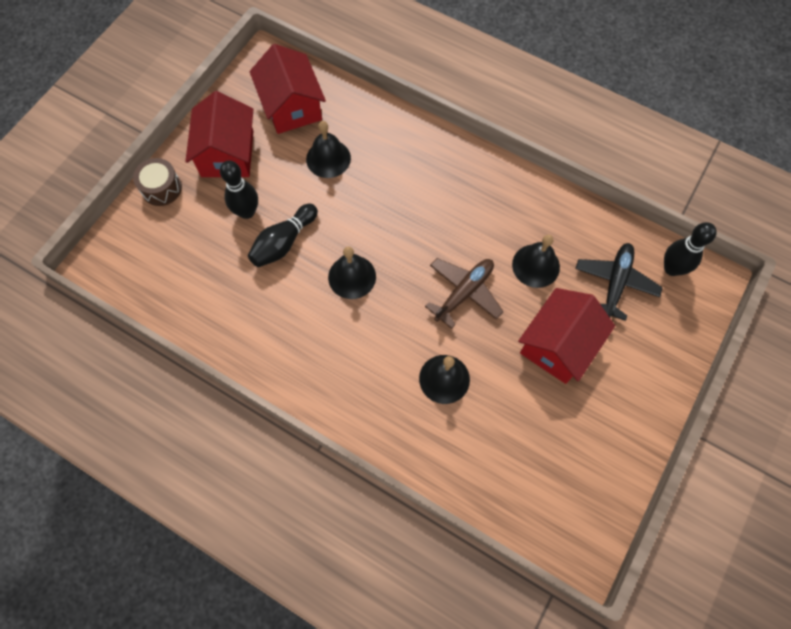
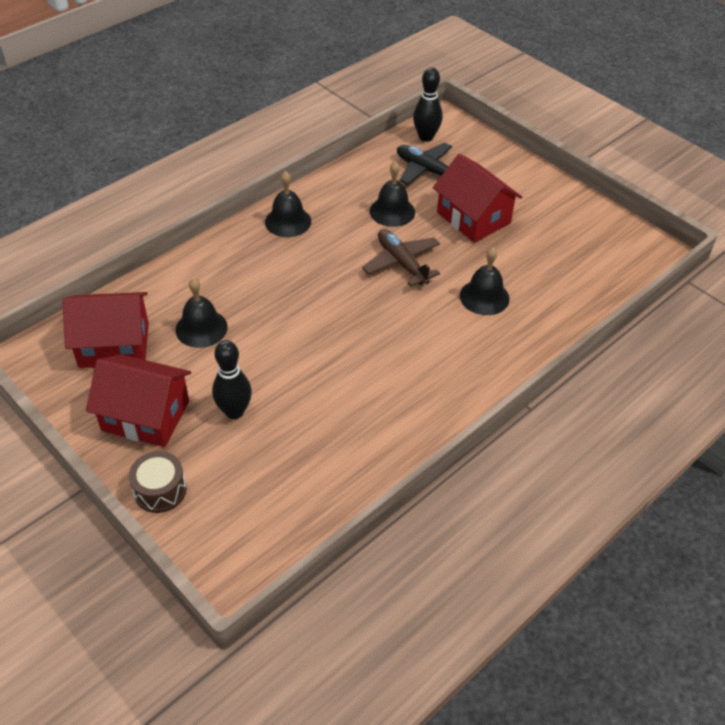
camera: 75 degrees left, 20 degrees down
(284, 242) = (289, 386): black bowling pin -> none
(352, 276) = (353, 339): black bell -> black bell (288, 221)

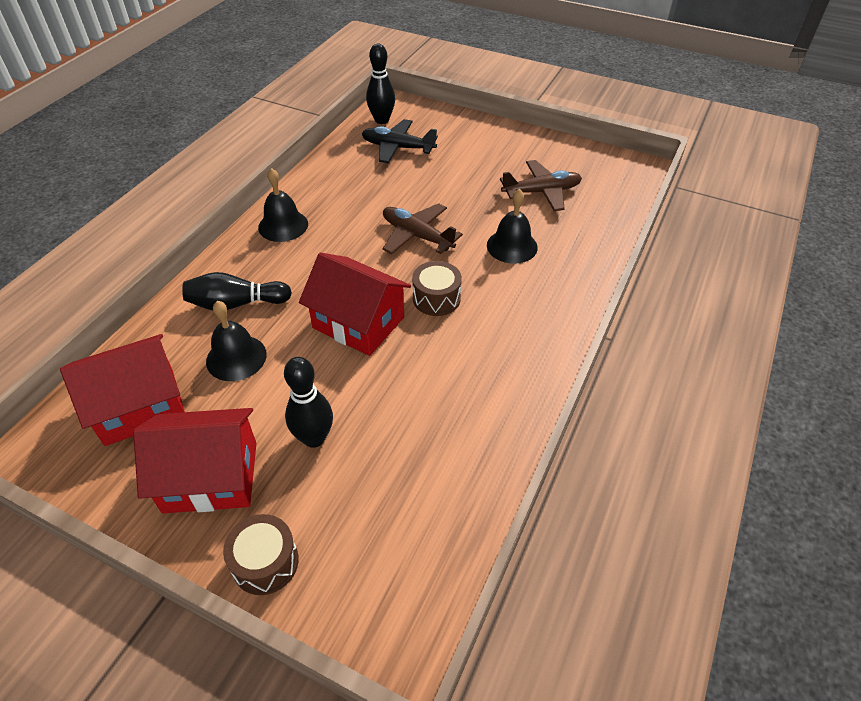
camera: 20 degrees left, 0 degrees up
(220, 282) = (236, 304): none -> black bowling pin
(390, 326) = (436, 298): none -> brown drum
(392, 211) = (383, 191): black bell -> none
(473, 218) = (463, 178): red house -> red house (358, 322)
(543, 251) = (541, 192): none -> brown plane

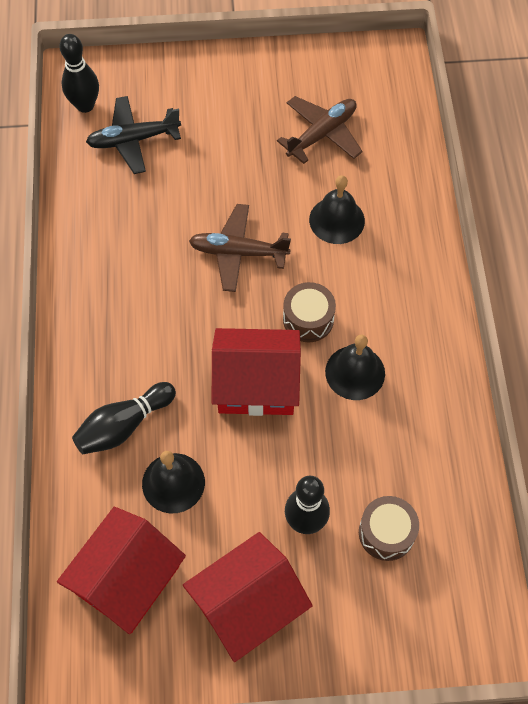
camera: 30 degrees left, 15 degrees up
(265, 562) = (350, 646): brown drum -> brown drum (386, 533)
(283, 225) = (92, 307): black bell -> black bell (355, 372)

